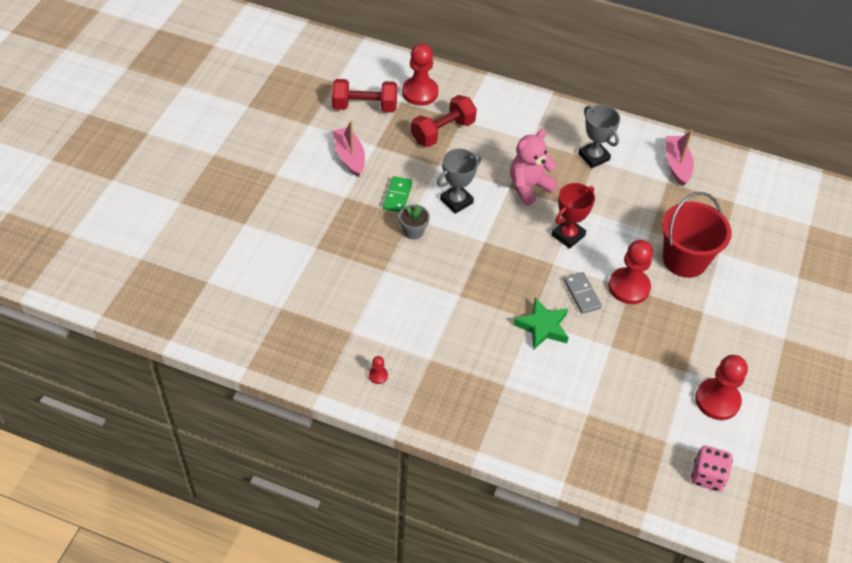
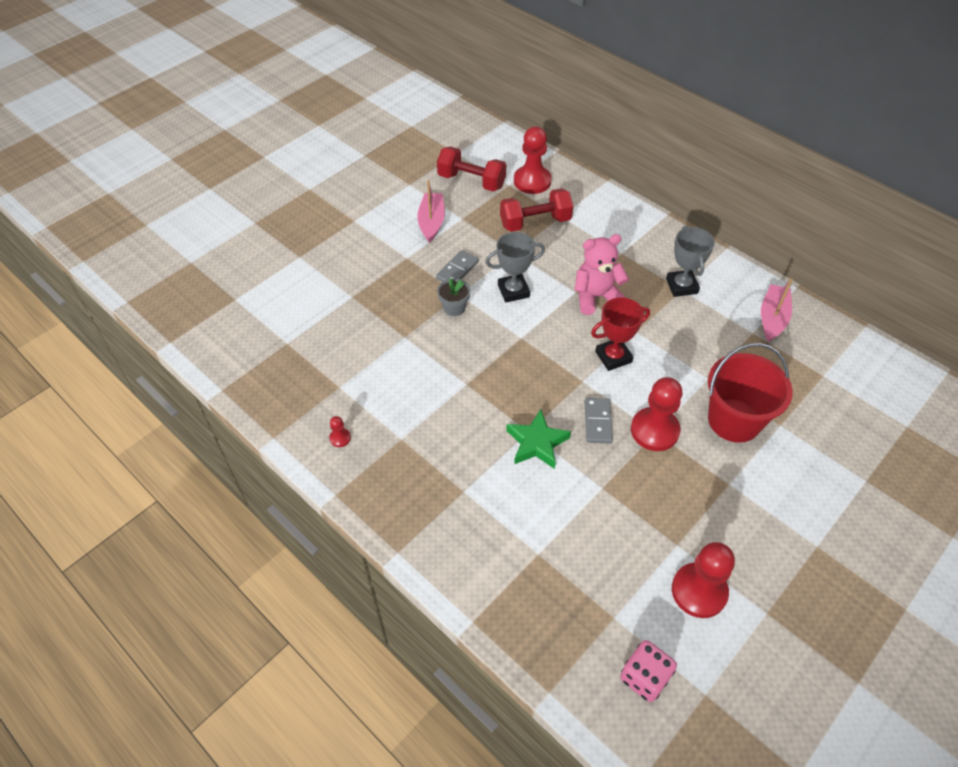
camera: 25 degrees right, 0 degrees up
(397, 196) = (457, 270): green domino -> grey domino

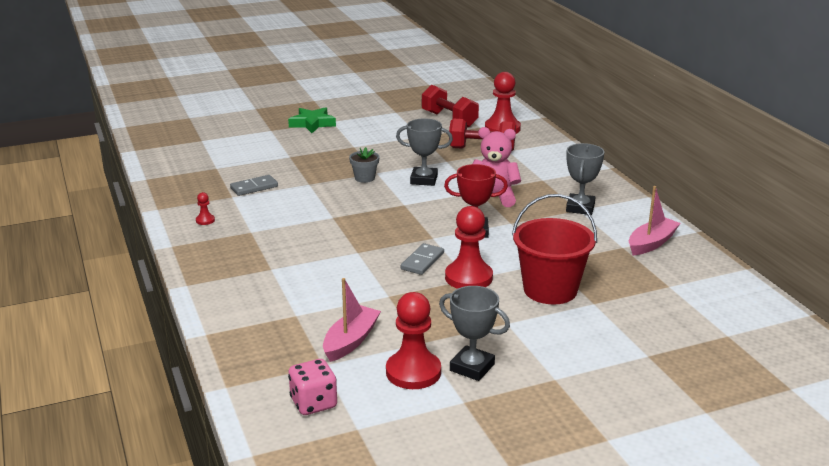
camera: 25 degrees right, 25 degrees down
(431, 222) = (393, 133): pink boat -> pink boat (351, 341)
(457, 270) = (388, 160): grey domino -> grey domino (254, 187)
(537, 443) = (358, 259): green star -> green star (312, 123)
(742, 561) = (472, 367): none -> grey trophy

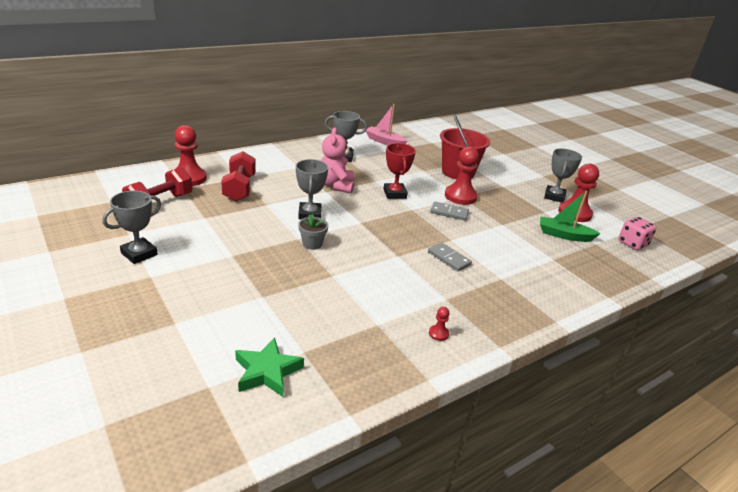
camera: 105 degrees left, 5 degrees up
(254, 187) = (350, 311): grey domino -> grey domino (449, 258)
(312, 123) = (157, 290): green star -> green star (267, 371)
(351, 341) = (564, 235): pink boat -> green boat
(364, 116) = (139, 254): none -> grey trophy

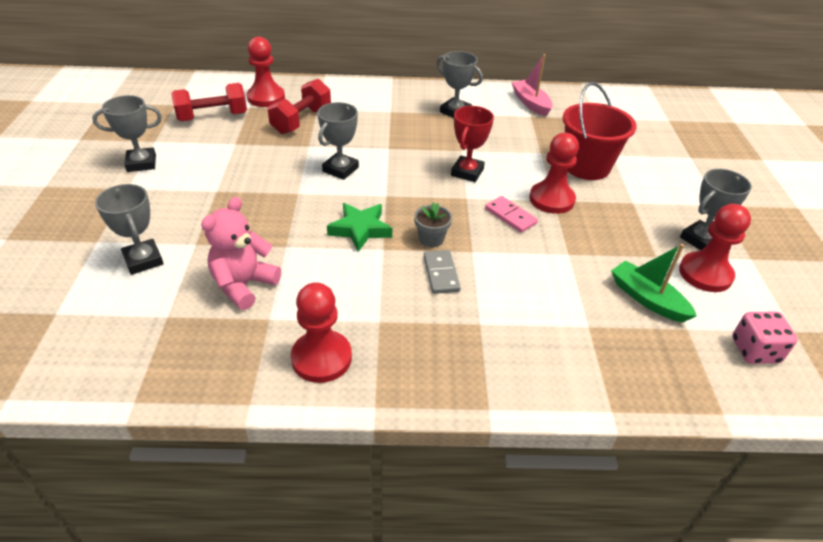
camera: 35 degrees right, 10 degrees up
(235, 322) = (143, 260): none -> grey trophy
(267, 371) = (114, 322): green star -> green star (360, 229)
(312, 244) = (305, 204): grey flower pot -> grey flower pot (431, 239)
(336, 185) = (407, 144): pink teddy bear -> pink teddy bear (244, 285)
(438, 333) = (321, 358): red pawn -> red pawn, size x2.31
(449, 212) = (510, 216): grey domino -> pink domino

